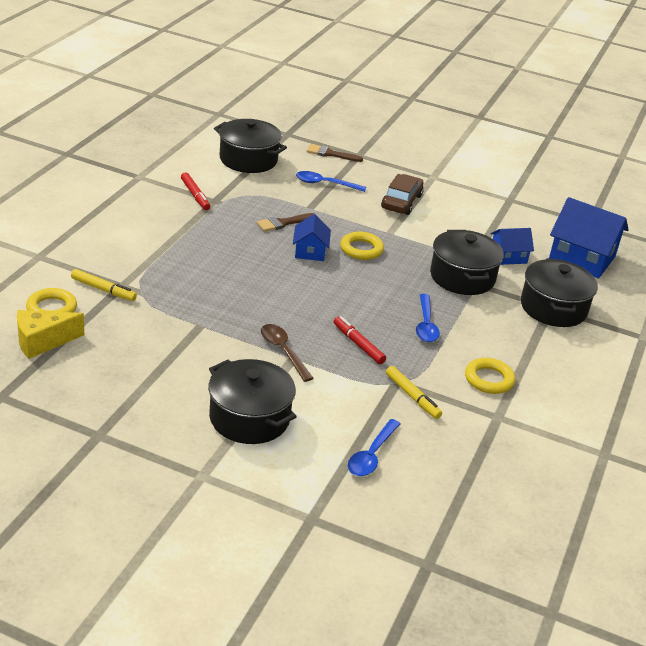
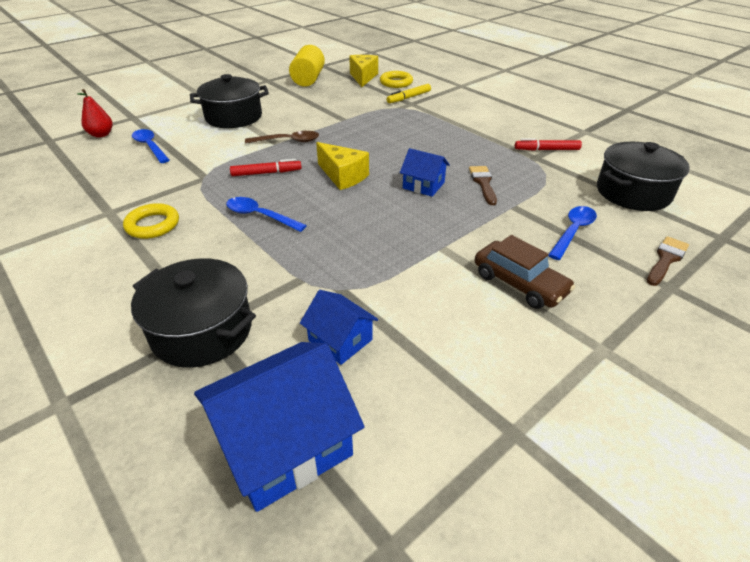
camera: 120 degrees right, 5 degrees up
(74, 393) = (308, 79): none -> yellow cylinder
(328, 297) = (343, 176): none -> yellow cheese
(361, 249) = (414, 216): yellow ring -> none
(377, 520) = (101, 135): none -> red pear
(412, 396) = (181, 179): yellow marker -> none
(462, 277) = (320, 273): black pot -> none
(508, 256) = (340, 340): blue house -> blue house turned 60 degrees counterclockwise

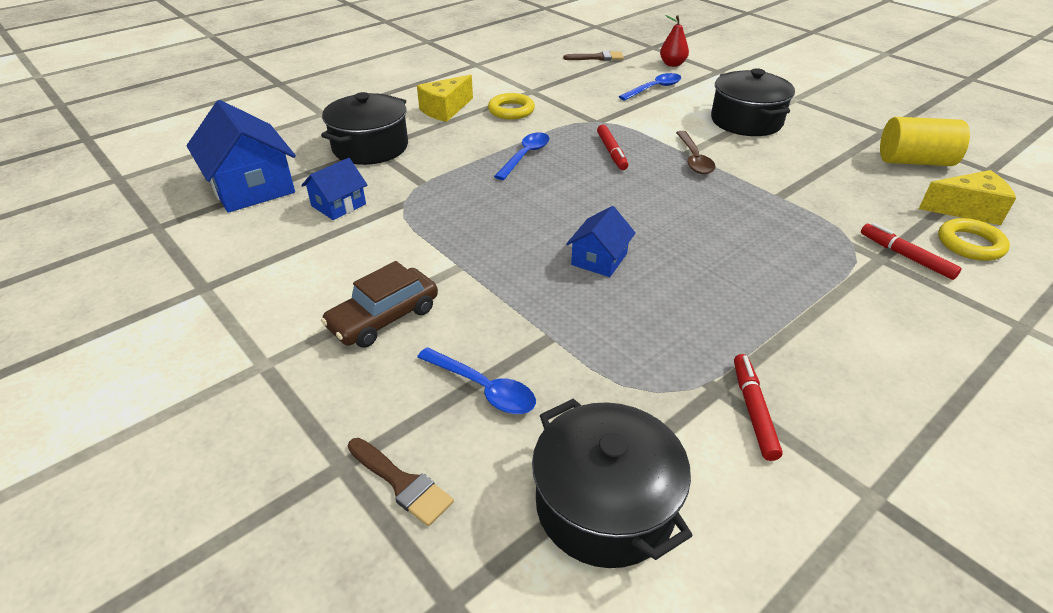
camera: 90 degrees right, 0 degrees up
(343, 176) = (613, 199): yellow cheese -> yellow cheese (445, 110)
(409, 97) = (905, 256): yellow marker -> red marker
(483, 183) = (613, 314): brown brush -> brown brush (597, 57)

